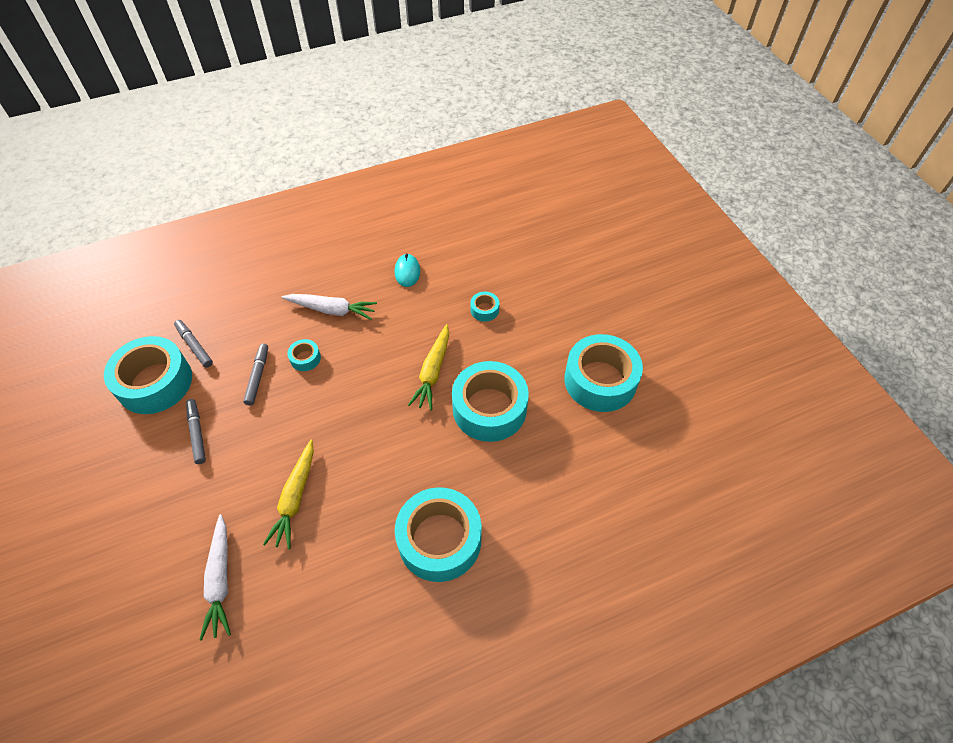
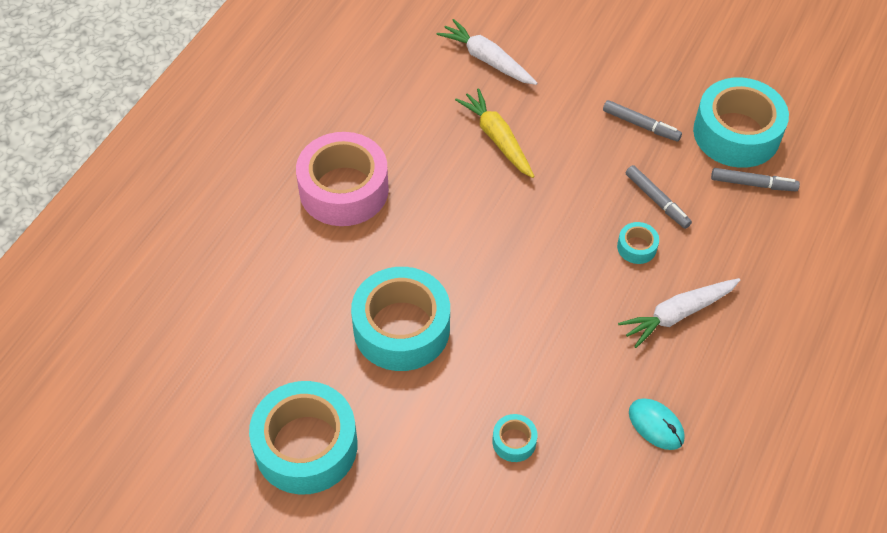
camera: 140 degrees right, 0 degrees up
(433, 372) = (496, 325): yellow carrot -> none
(439, 540) = (344, 189): turquoise tape -> pink tape

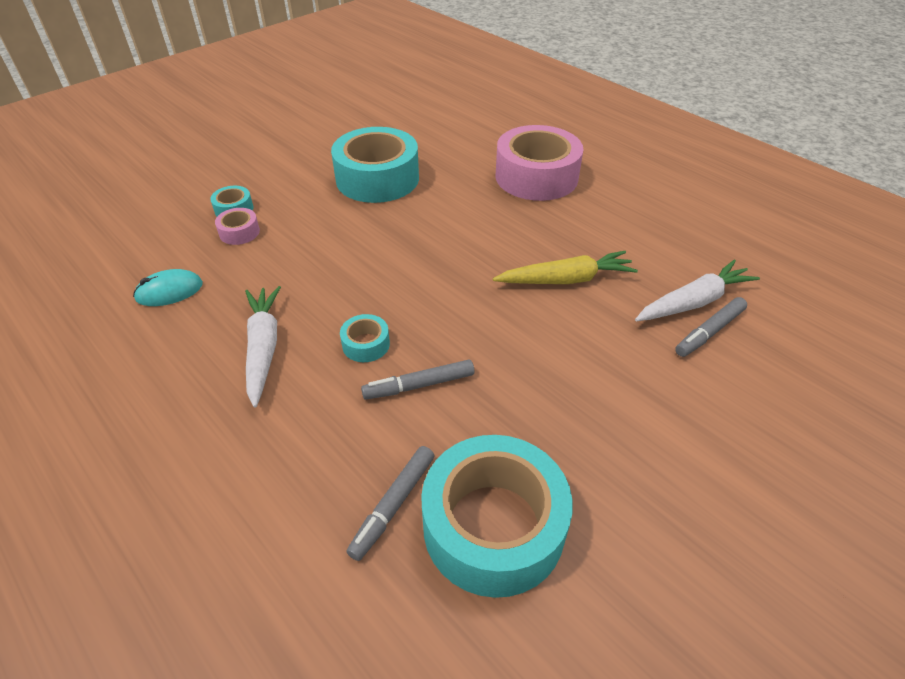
camera: 110 degrees right, 10 degrees down
(306, 446) = (315, 126): turquoise tape -> none
(548, 414) = (239, 232): none -> pink tape
(641, 125) = (547, 413): grey marker -> grey marker (709, 332)

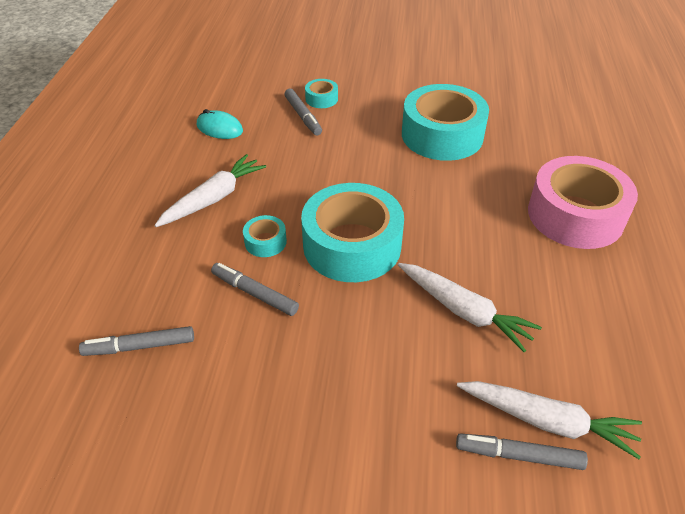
camera: 50 degrees right, 0 degrees up
(239, 232) = (303, 116): pink tape -> grey marker
(493, 526) = (163, 413): turquoise tape -> turquoise tape (352, 245)
(566, 280) = (464, 311): yellow carrot -> white carrot

